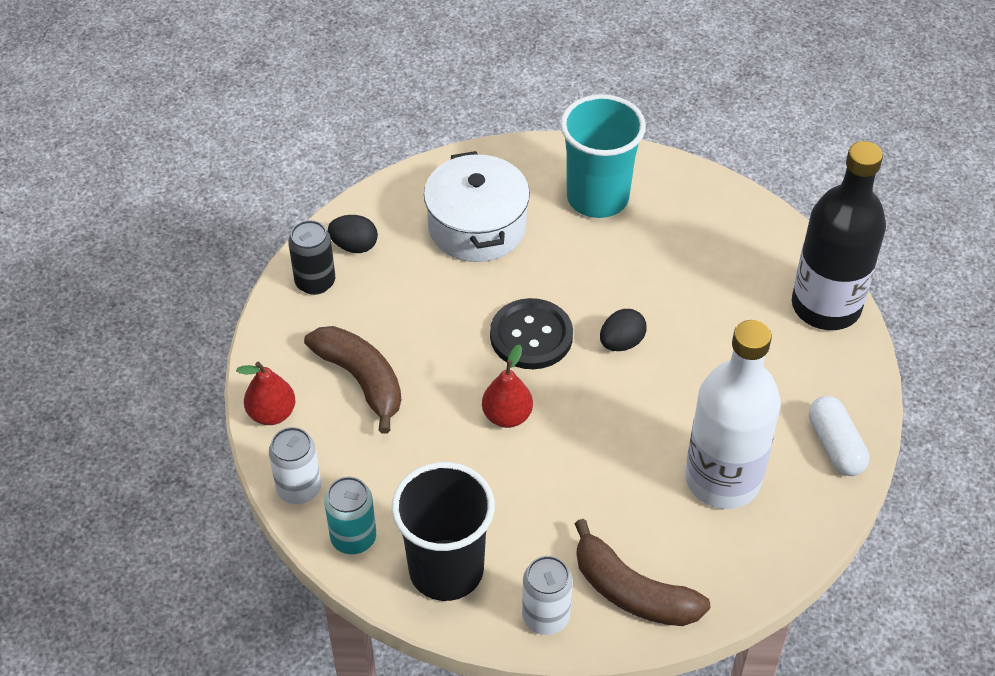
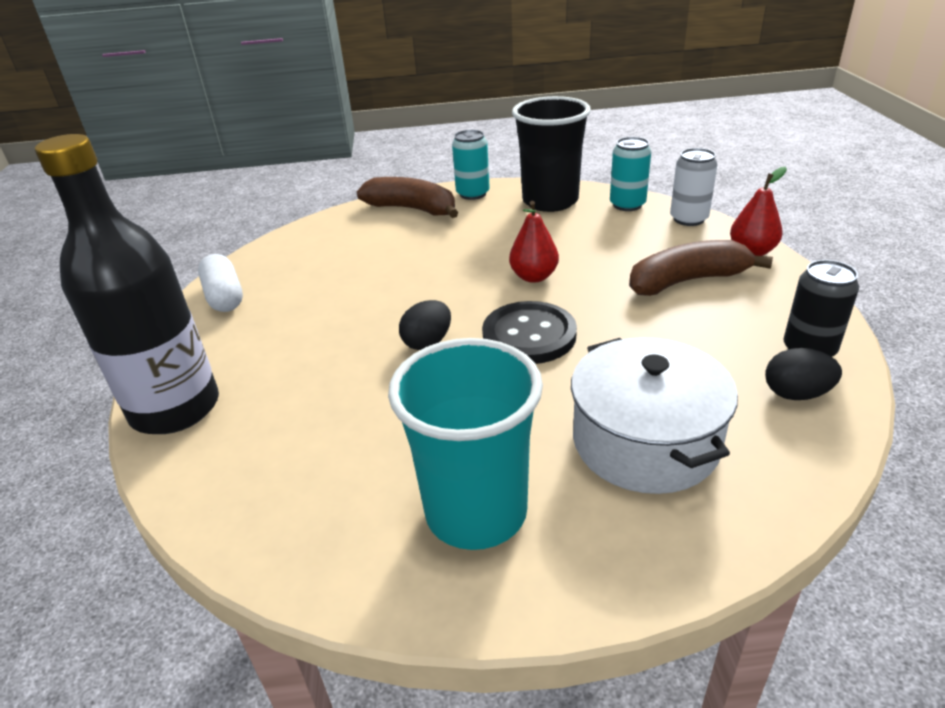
camera: 175 degrees right, 15 degrees down
(361, 380) = (687, 281): brown banana -> brown banana turned 120 degrees clockwise
(545, 616) = (472, 194): white can -> turquoise can
(722, 479) = (335, 265): white bottle -> none

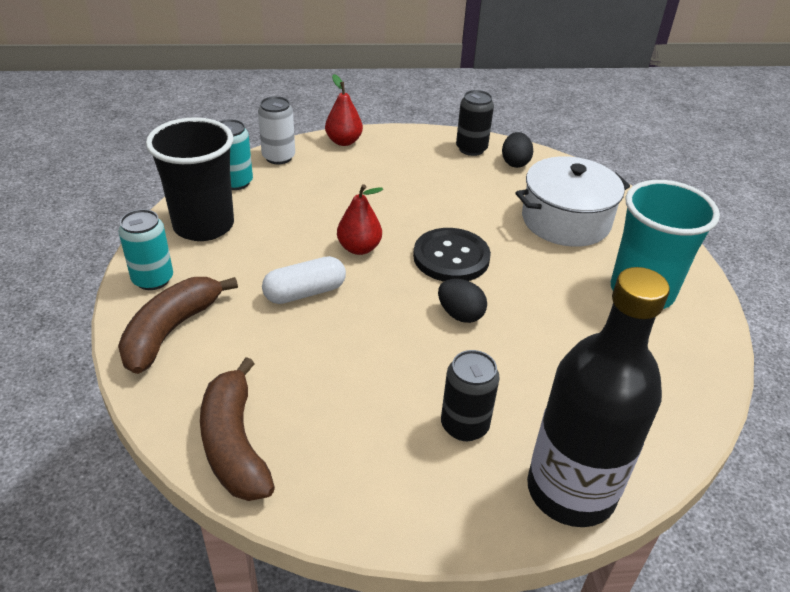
camera: 95 degrees left, 5 degrees up
(224, 297) = (356, 497): white capsule -> white capsule (305, 293)
(275, 346) = (464, 425): none -> black can
(687, 281) = (381, 175): brown banana -> brown banana (234, 443)

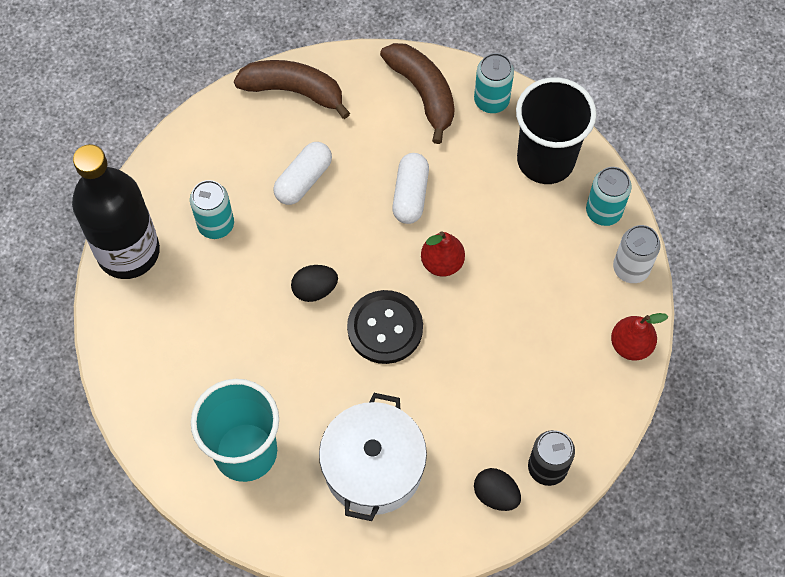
camera: 125 degrees right, 25 degrees up
(349, 377) = (303, 180): none -> white capsule
(464, 425) = (216, 225): black can -> turquoise can

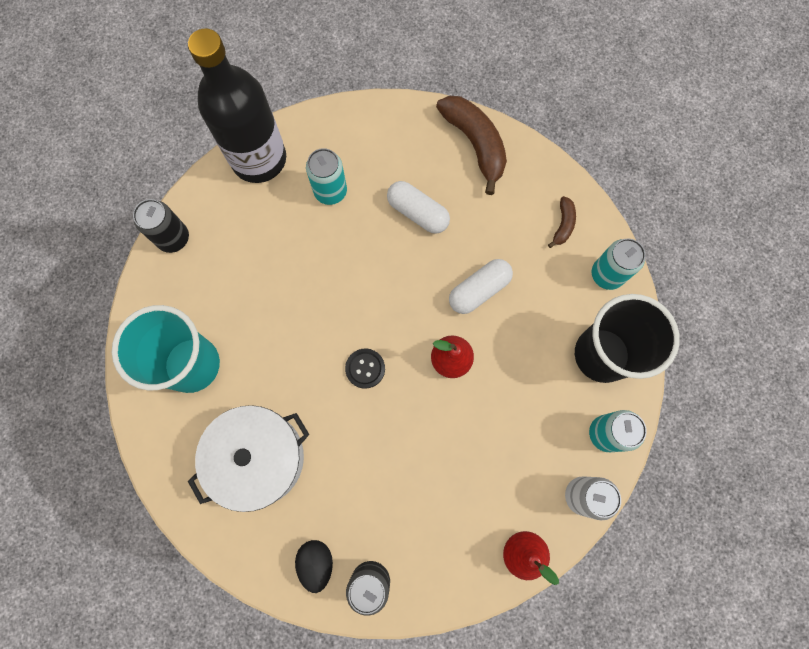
camera: 45 degrees right, 10 degrees up
(123, 374) = (173, 238): none -> black can
(303, 180) = (418, 213): white capsule -> white capsule turned 45 degrees clockwise
(315, 289) = (347, 296): black egg -> none
(385, 328) = (365, 368): black button -> black button, size x0.56
(423, 93) = (563, 225): brown banana -> brown banana, size x0.49

